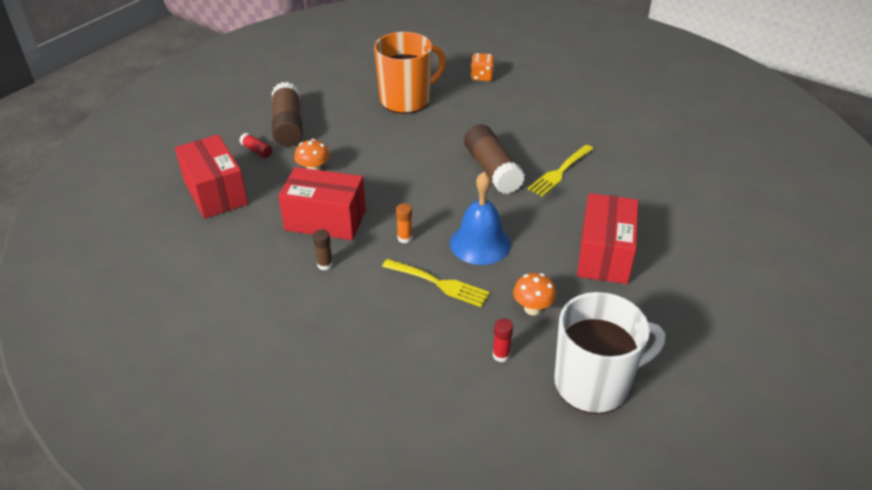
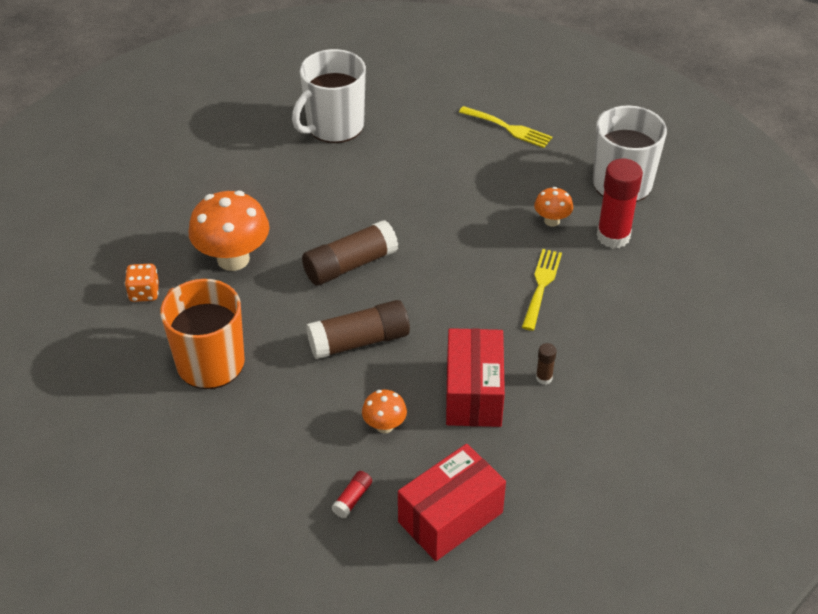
camera: 100 degrees left, 5 degrees up
(288, 126) = (288, 479): brown glue stick -> brown glue stick (359, 341)
(404, 238) = (484, 321): orange glue stick -> none
(480, 243) = (475, 263): blue bell -> none
(501, 355) = (613, 236): red glue stick -> red glue stick, size x2.22
(510, 114) = (233, 259): none -> orange mushroom
(560, 172) = (343, 212): yellow fork -> yellow fork (508, 128)
(604, 255) = (466, 179): red box -> none
(684, 177) = (334, 126): none -> white mug

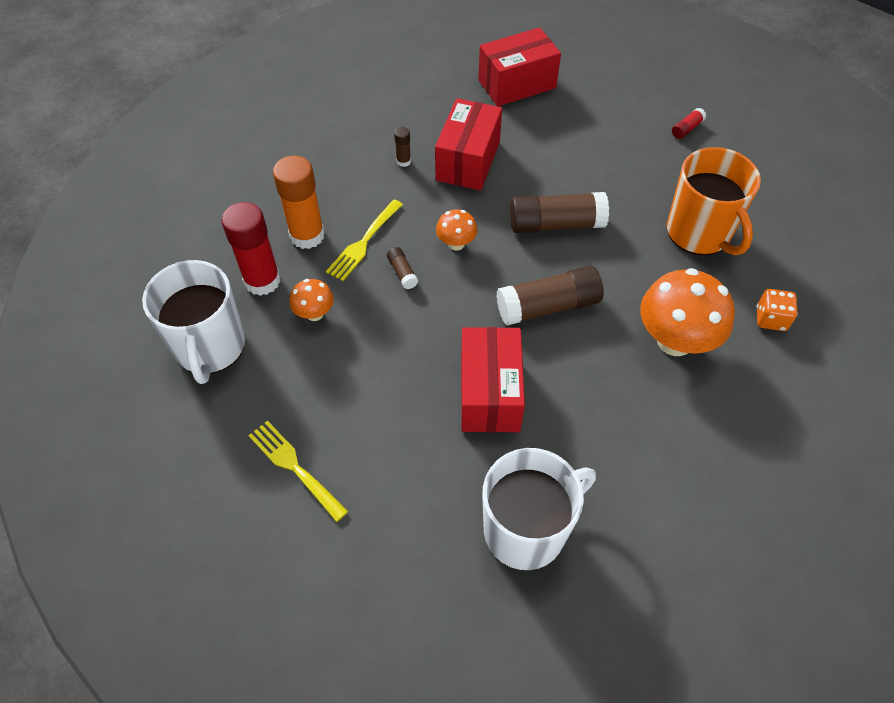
camera: 165 degrees left, 10 degrees up
(352, 499) = (586, 107): red glue stick -> red glue stick (686, 129)
(383, 194) = (489, 393): none -> red box
(384, 426) = (550, 151): orange mushroom -> orange mushroom (456, 244)
(492, 267) = (402, 272): none -> brown glue stick
(598, 282) = (307, 235): none -> orange glue stick

